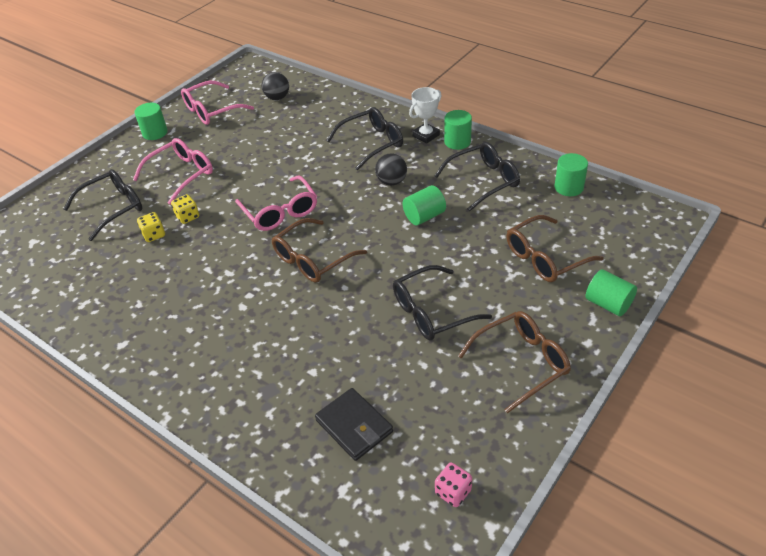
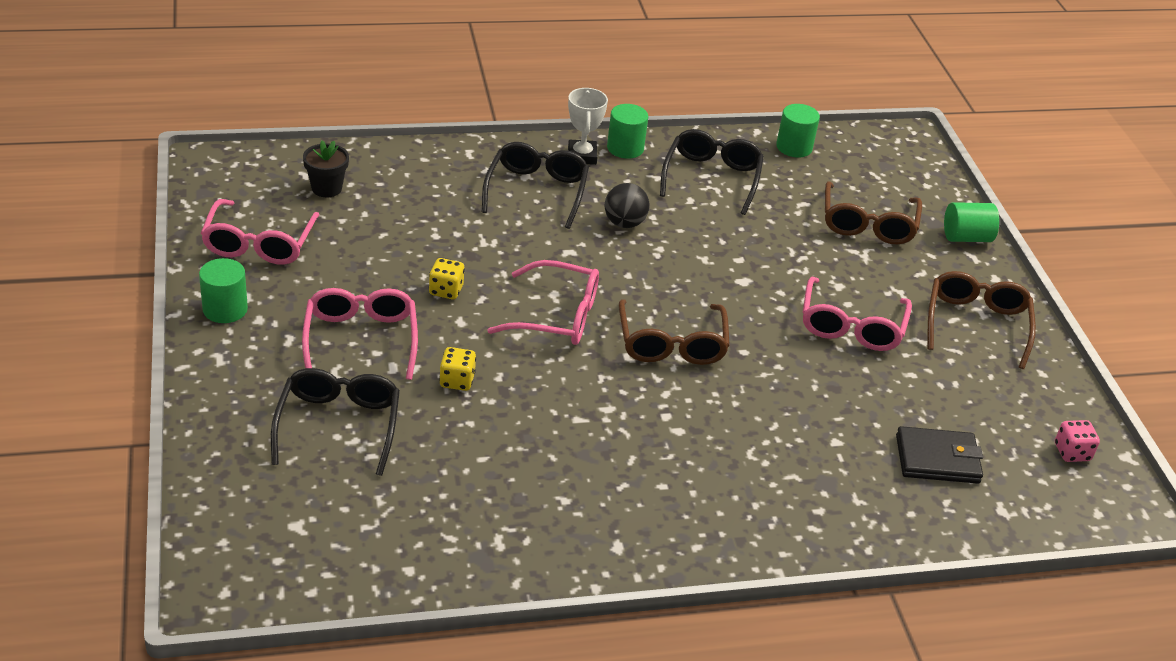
camera: 55 degrees left, 5 degrees down
(154, 235) = (450, 423): yellow dice -> yellow dice (446, 290)
(277, 98) = (326, 188): black ball -> black flower pot
(424, 216) = (710, 242): green cylinder -> none
(432, 312) = (851, 326): black glasses -> pink glasses

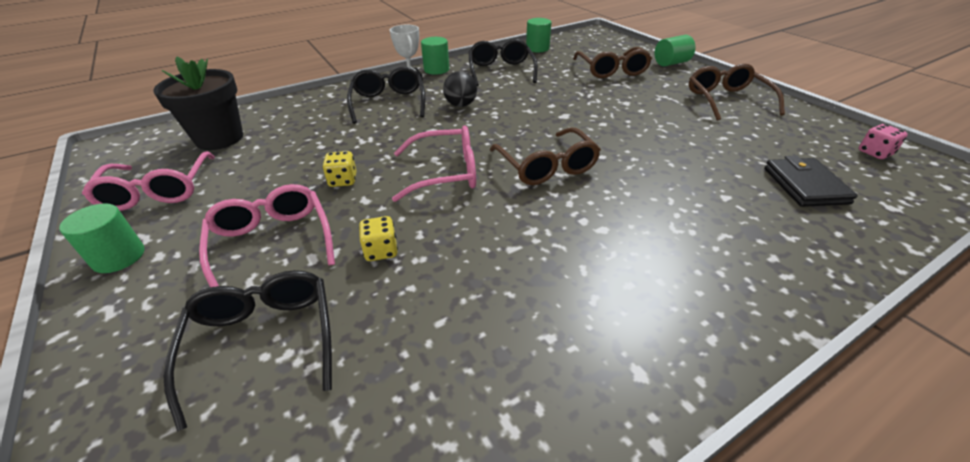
camera: 15 degrees left, 0 degrees up
(326, 188) = (219, 138): black flower pot -> black flower pot, size x1.78
(851, 326) = (656, 121): pink glasses -> none
(937, 459) = (805, 186): black wallet -> black wallet turned 75 degrees counterclockwise

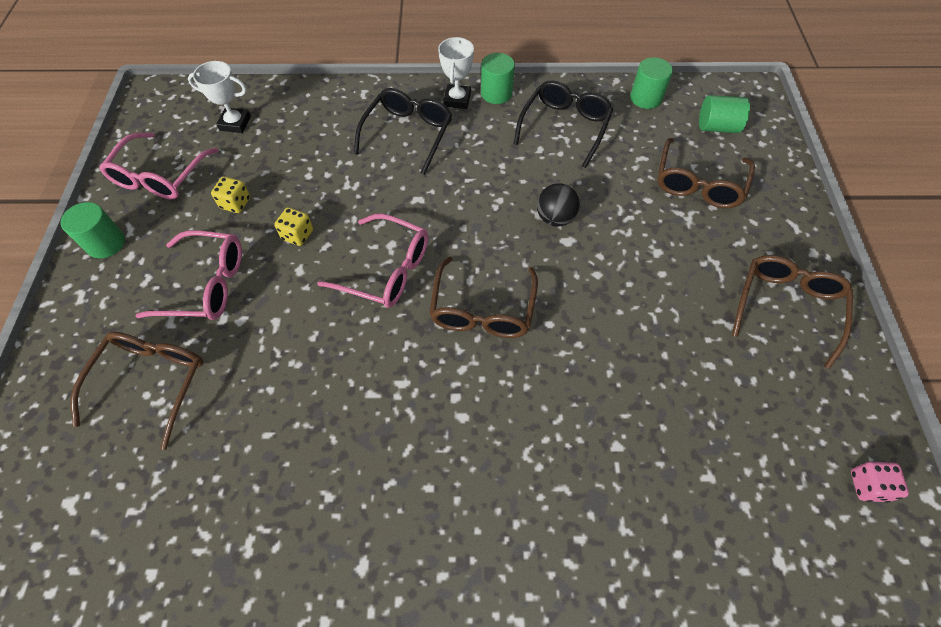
camera: 30 degrees right, 20 degrees up
(219, 138) = (235, 123): black flower pot -> white trophy
(263, 342) = (151, 382): black glasses -> brown glasses
(272, 243) = (206, 284): pink glasses -> pink glasses turned 90 degrees clockwise
(381, 251) = (274, 338): yellow dice -> yellow dice (236, 203)
(461, 105) = (475, 171): black ball -> black ball (555, 218)
(671, 63) = (791, 203): green cylinder -> green cylinder (717, 127)
(805, 186) = (719, 481): black wallet -> none

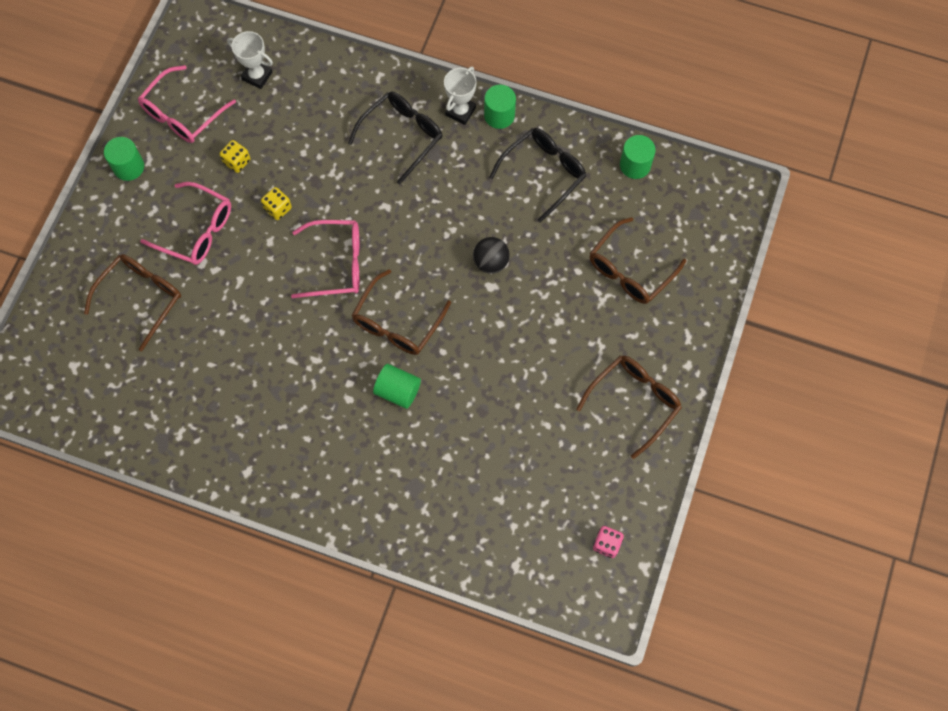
camera: 20 degrees right, 10 degrees up
(386, 270) = (336, 264): pink glasses -> pink glasses turned 45 degrees counterclockwise
(717, 127) = (682, 218): green cylinder -> green cylinder (398, 391)

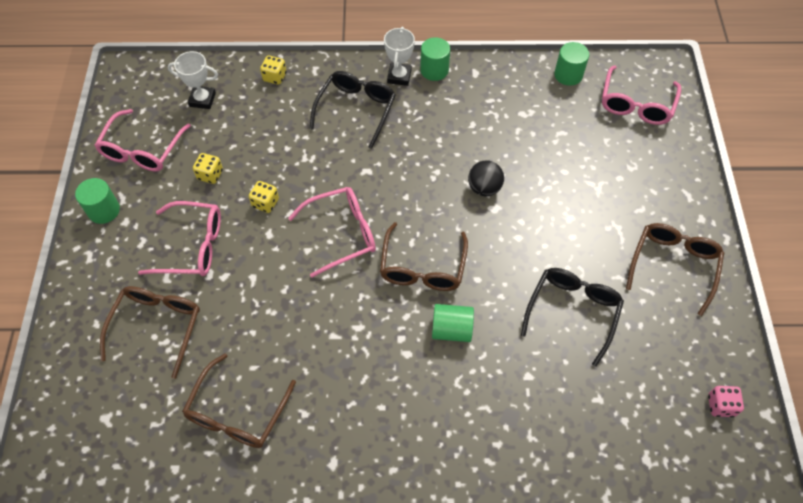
camera: 20 degrees left, 10 degrees down
(336, 72) = (275, 77): none -> yellow dice
(543, 173) = (494, 103): black glasses -> black glasses (572, 312)
(630, 270) = (609, 156): brown glasses -> brown glasses (237, 412)
(688, 221) = (636, 104): none -> pink glasses

